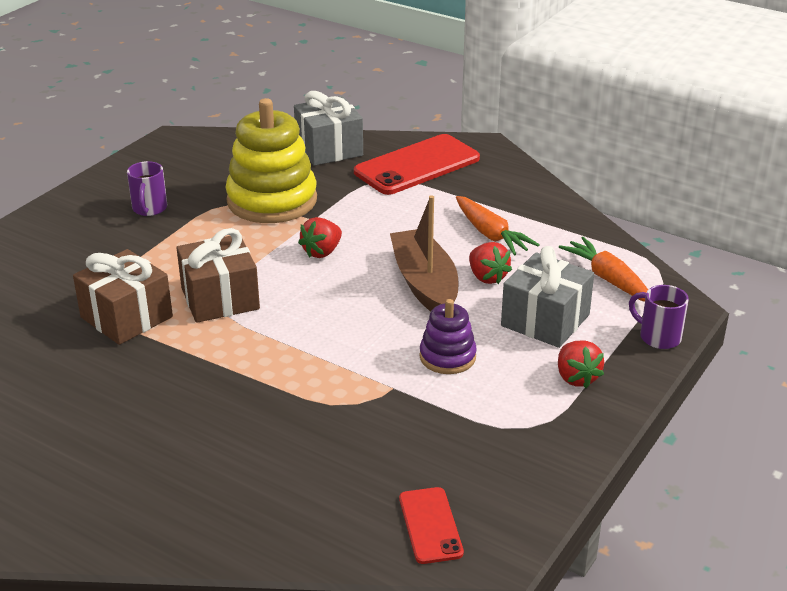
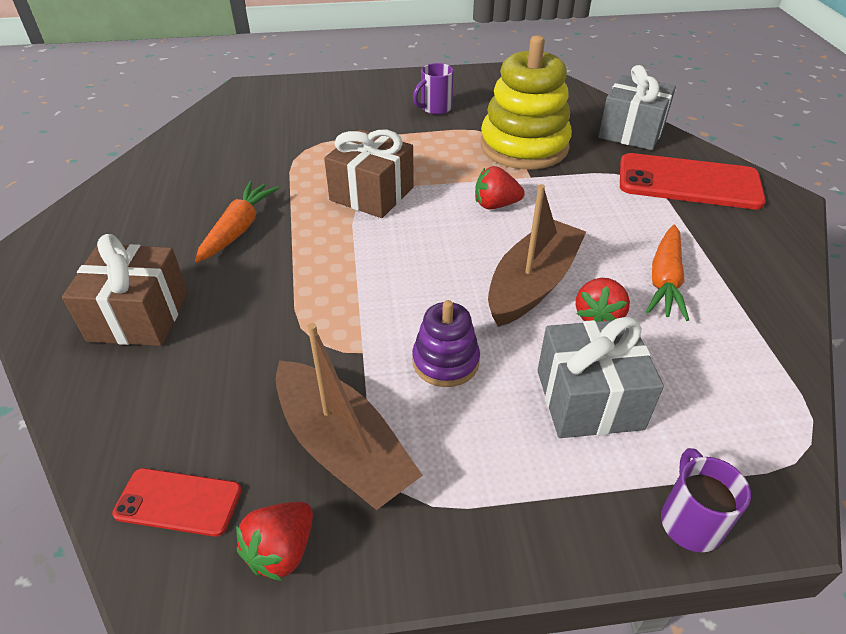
camera: 50 degrees right, 10 degrees up
(126, 317) = (301, 169): brown gift -> brown gift (139, 316)
(430, 525) = (178, 502): red phone -> red phone turned 60 degrees clockwise
(468, 434) = (343, 447): none -> brown boat
(576, 378) = (526, 484): red strawberry -> red strawberry (281, 551)
(608, 279) = (727, 409): orange carrot -> orange carrot (239, 229)

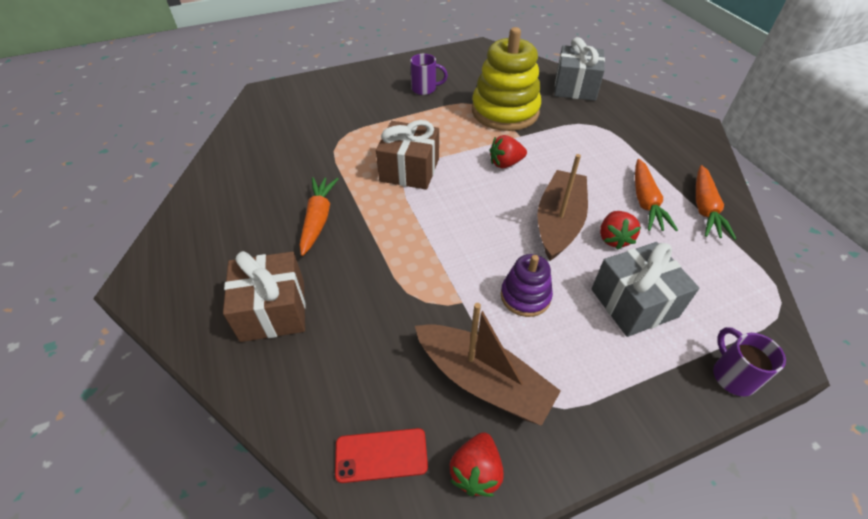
camera: 15 degrees left, 5 degrees up
(435, 108) = (425, 89): purple mug -> purple mug turned 120 degrees counterclockwise
(689, 182) = (630, 122): red phone -> none
(748, 304) = (705, 209): none -> orange carrot

